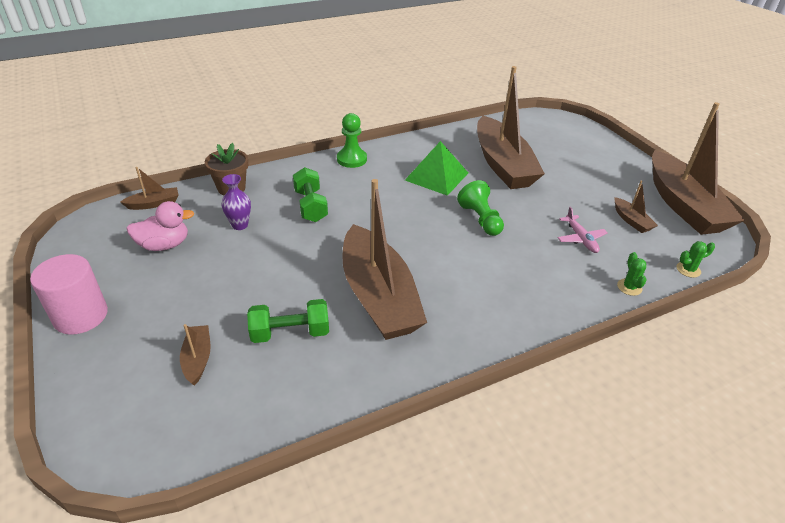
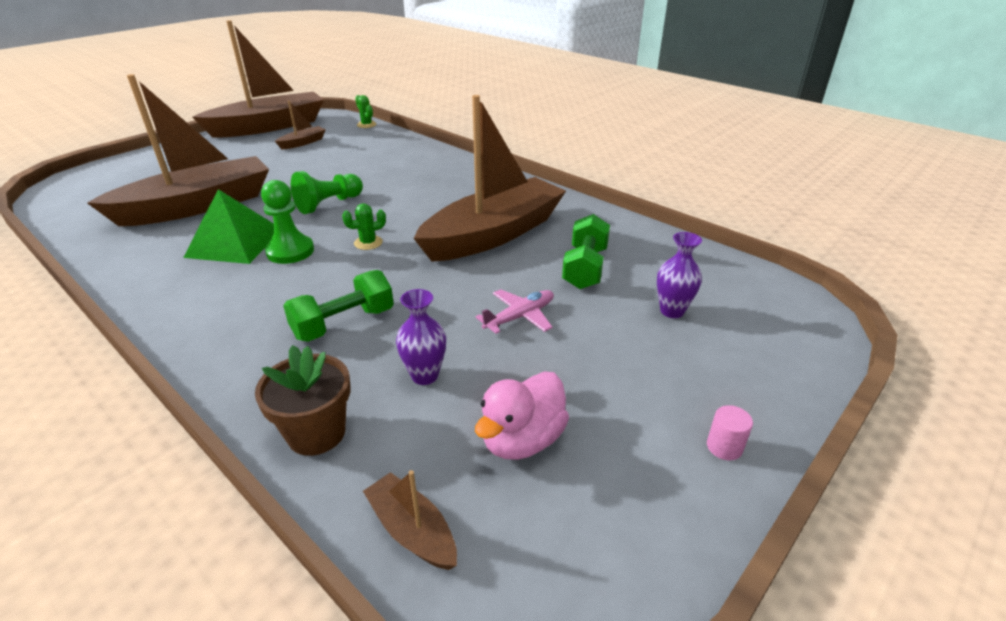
camera: 110 degrees left, 5 degrees down
(81, 316) = (724, 447): pink cylinder -> pink cylinder, size x0.42
(164, 245) = (522, 440): pink duck -> pink duck turned 105 degrees counterclockwise
(198, 359) = (672, 311): brown boat -> purple vase
(290, 333) = (585, 268): green dumbbell -> green dumbbell turned 45 degrees clockwise
(352, 159) = (187, 322): green pawn -> green pawn (290, 251)
(580, 238) = (342, 159): pink plane -> pink plane (519, 317)
(629, 287) = (402, 141): green cactus -> green cactus (368, 243)

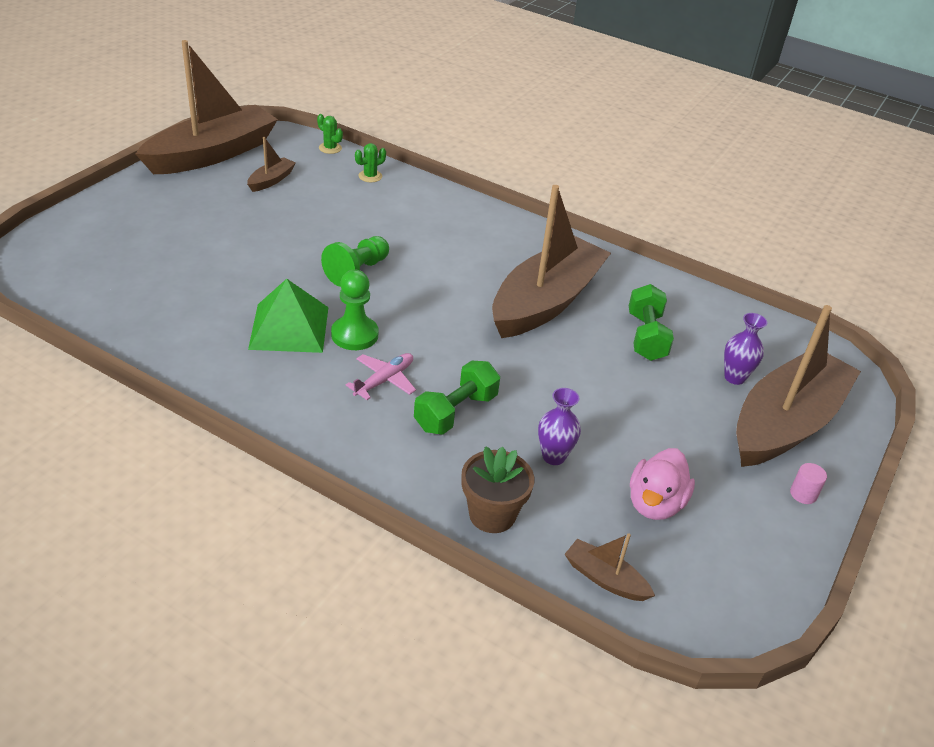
camera: 15 degrees left, 5 degrees up
(197, 206) = (213, 281): brown boat -> brown boat (786, 423)
(368, 243) = (427, 320): green cactus -> green cactus (370, 176)
(519, 317) = (608, 393): pink plane -> pink plane (384, 380)

